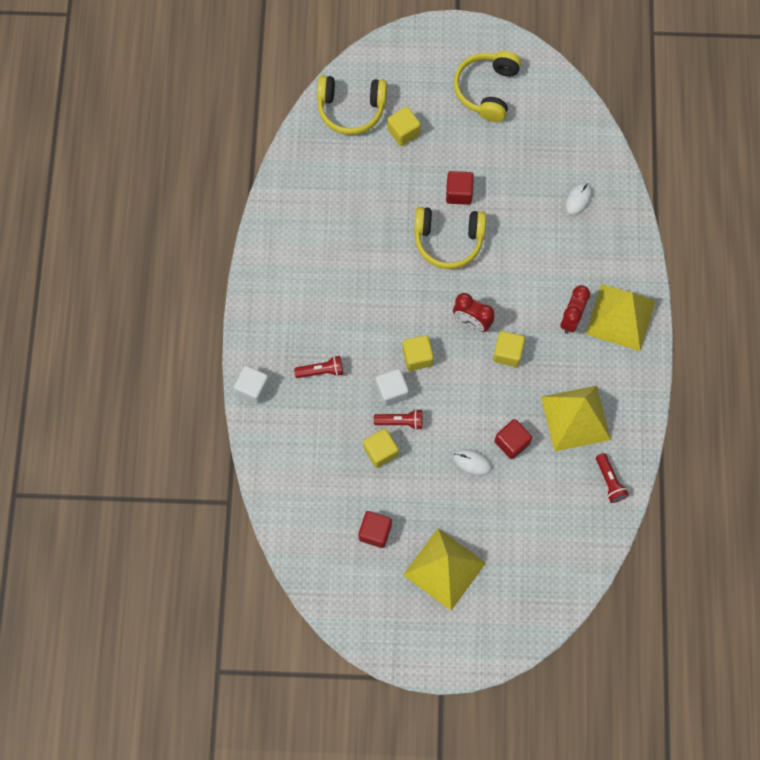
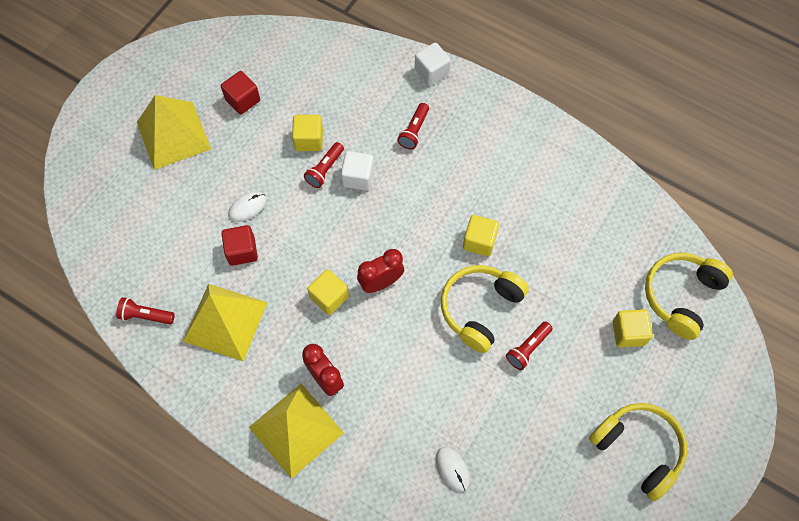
camera: 120 degrees right, 5 degrees down
(417, 357) = (377, 216): yellow cube -> yellow cube (479, 241)
(459, 193) = (527, 348): red cube -> red flashlight

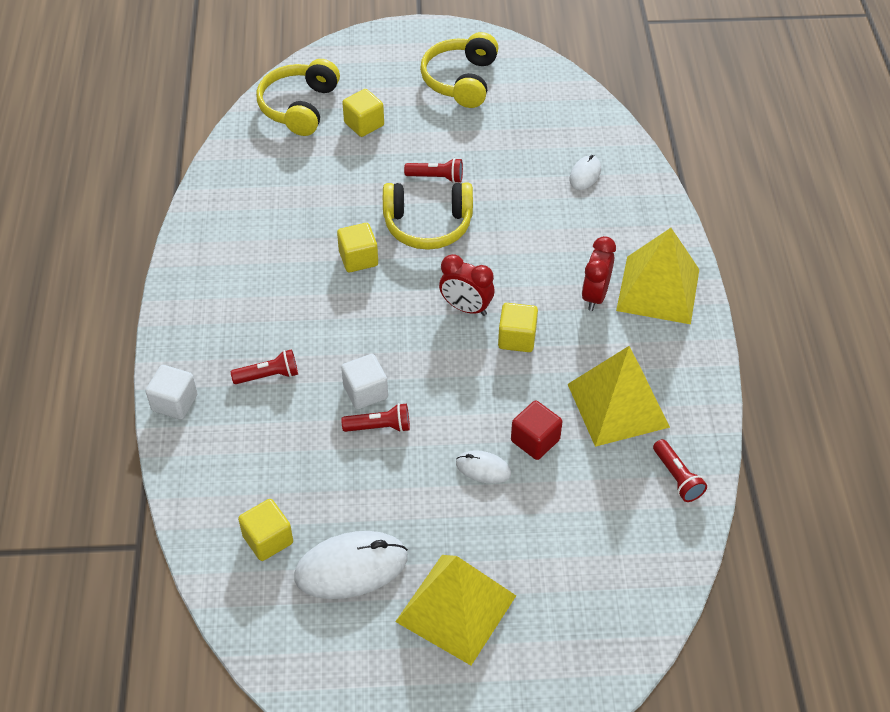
camera: 125 degrees left, 15 degrees down
(242, 100) = (351, 567): red cube -> white mouse
(309, 140) = (354, 465): yellow cube -> yellow cube (268, 539)
(681, 296) = (299, 107): yellow headphones -> yellow headphones turned 105 degrees clockwise

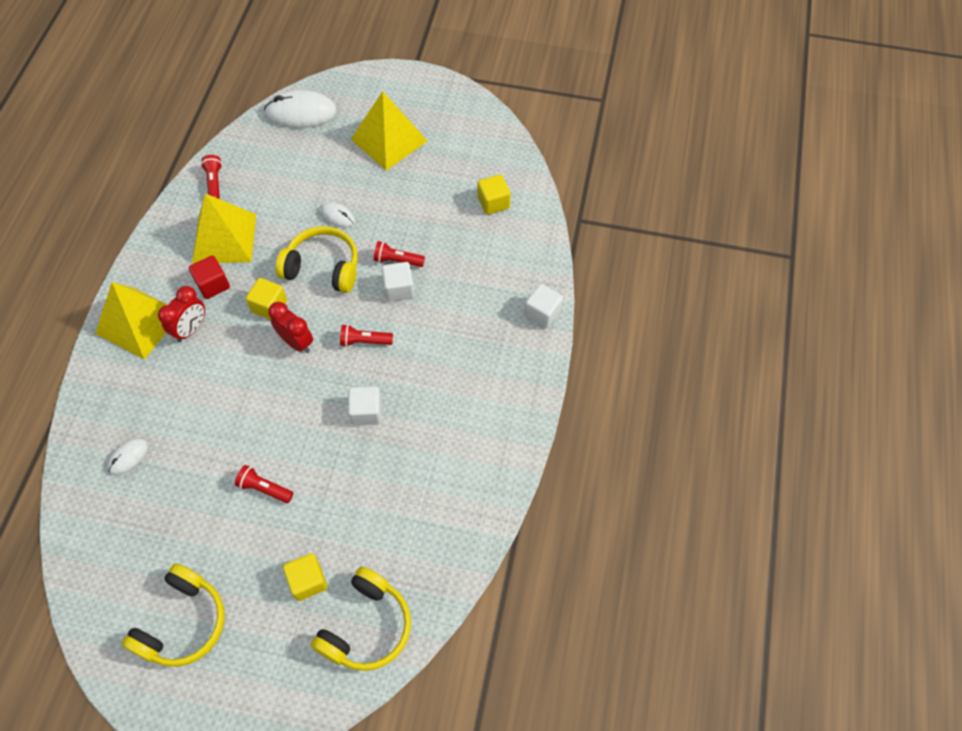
camera: 165 degrees left, 10 degrees up
(269, 375) = (467, 319): red flashlight -> red flashlight (364, 341)
(351, 567) = (445, 175): white mouse -> white mouse (301, 112)
(358, 258) = (366, 412): yellow cube -> white cube
(428, 225) = (294, 434): yellow headphones -> yellow headphones (323, 267)
(535, 440) = (294, 227): red cube -> red cube (213, 284)

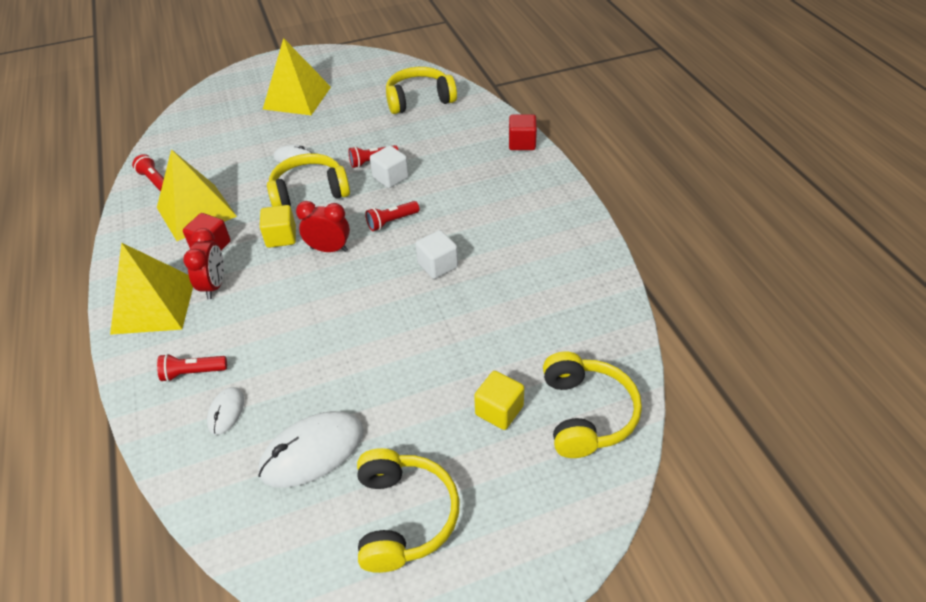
camera: 30 degrees left, 15 degrees down
(264, 488) = (392, 364): red flashlight -> red flashlight (192, 373)
(301, 112) = (202, 110): white mouse -> white mouse (312, 451)
(493, 203) = (419, 100): yellow cube -> yellow headphones
(542, 313) = (522, 143): white cube -> red cube

